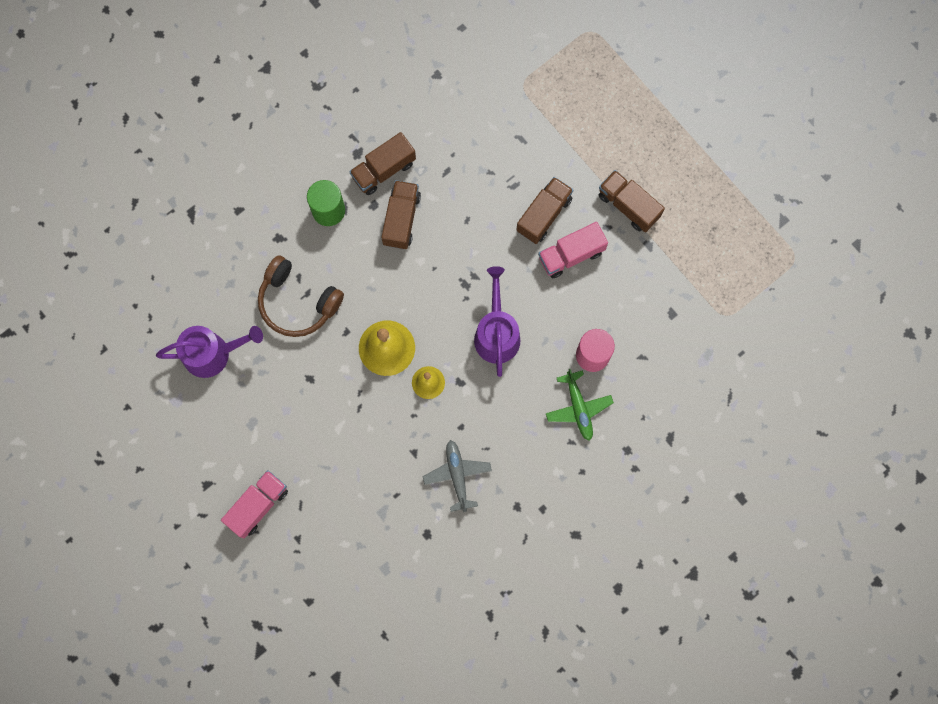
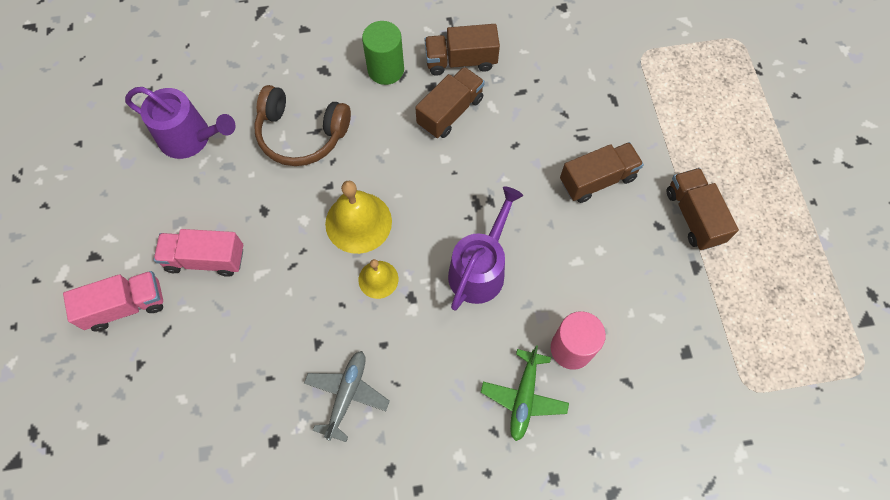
camera: 30 degrees right, 10 degrees down
(297, 302) = (301, 134): brown headphones -> brown headphones turned 45 degrees counterclockwise
(571, 255) = (605, 233): pink truck -> pink truck (205, 259)

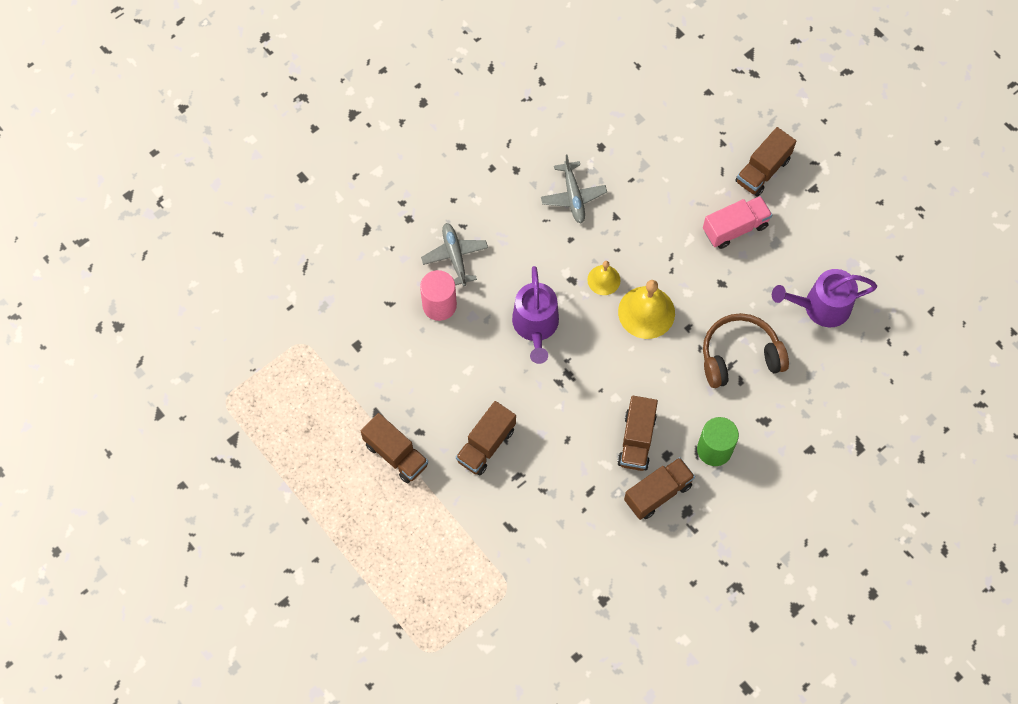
camera: 150 degrees right, 0 degrees up
(125, 306) = (762, 170): pink truck -> brown truck
(523, 397) = (455, 256): green plane -> grey plane

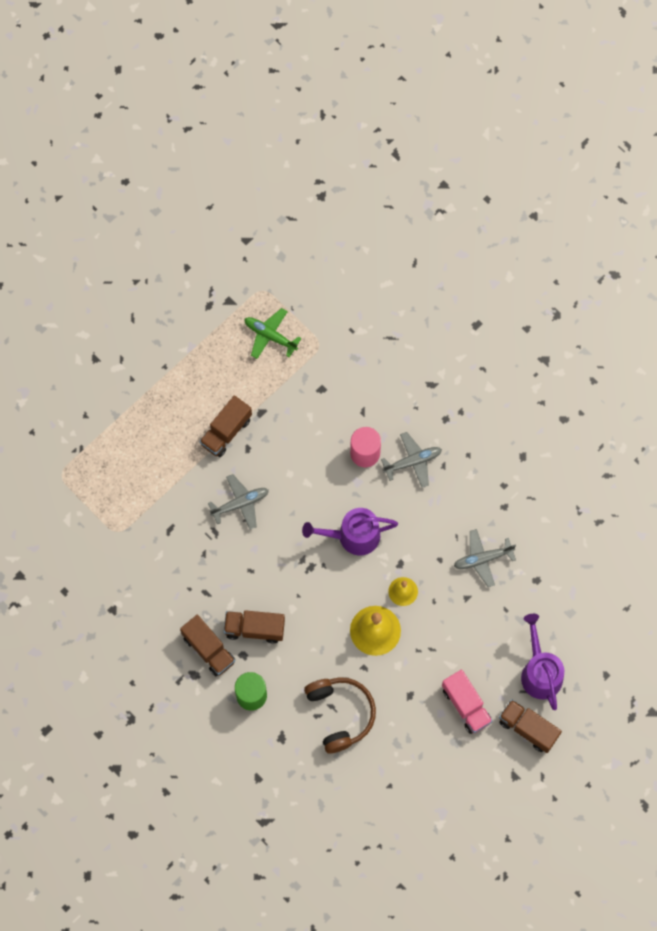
camera: 85 degrees right, 5 degrees up
(283, 396) = (270, 336): none -> green plane
(486, 445) = (240, 504): brown truck -> grey plane
(821, 307) = (395, 785): purple watering can -> purple watering can (540, 672)

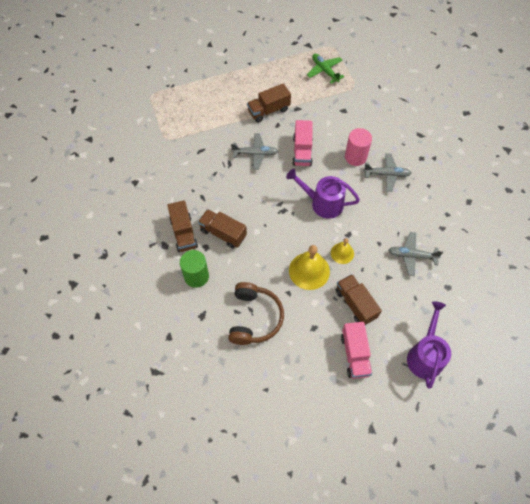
camera: 25 degrees right, 10 degrees down
(296, 474) = (302, 151): none -> pink truck
(528, 728) = (398, 395): brown truck -> brown truck (355, 304)

